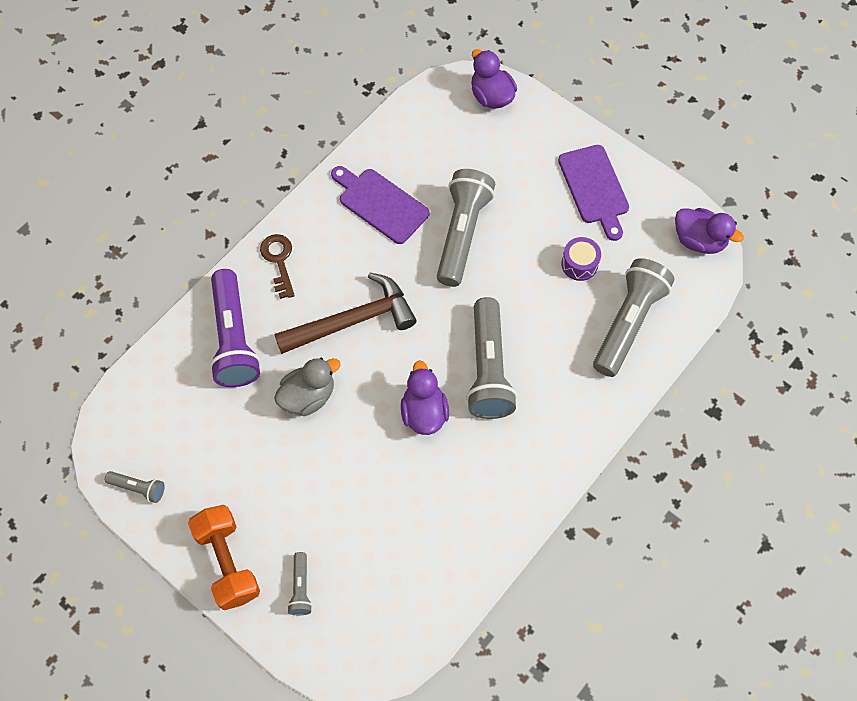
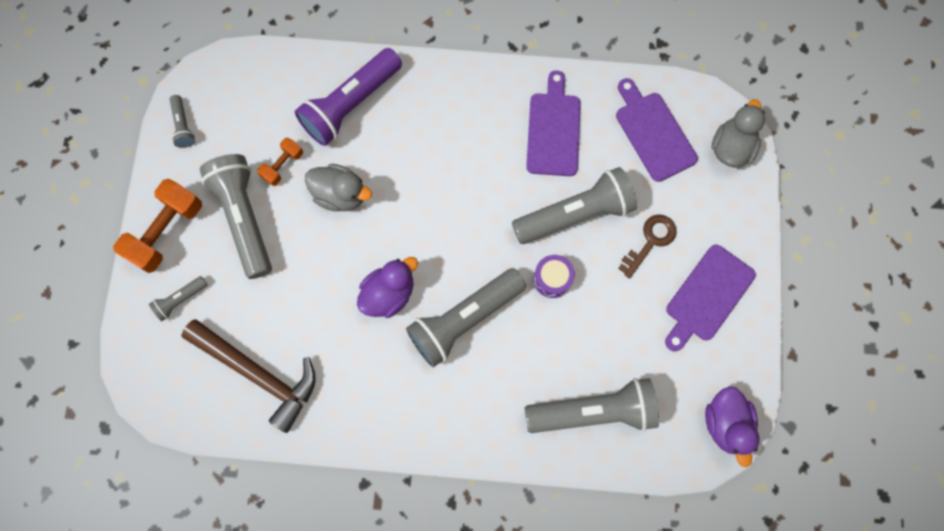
camera: 55 degrees right, 10 degrees up
(244, 427) = (283, 166): none -> orange dumbbell
(268, 488) = (244, 218): none -> grey flashlight
(279, 261) = (442, 89): brown key -> brown key (650, 241)
(352, 321) = (430, 182): brown hammer -> brown hammer (258, 373)
(438, 138) = (653, 133): none -> purple cutting board
(491, 96) = (731, 148): purple duck -> grey duck
(579, 264) = (620, 332): purple drum -> purple drum (552, 279)

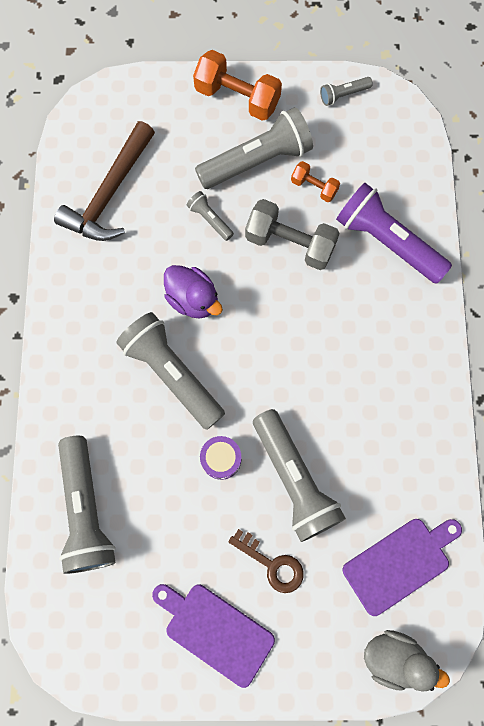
camera: 85 degrees right, 0 degrees up
(180, 300) = (174, 119): grey flashlight -> grey flashlight (210, 219)
(341, 195) = (290, 243): grey duck -> grey dumbbell
(553, 130) = (388, 450): purple cutting board -> none
(725, 423) = (78, 653): purple duck -> none

